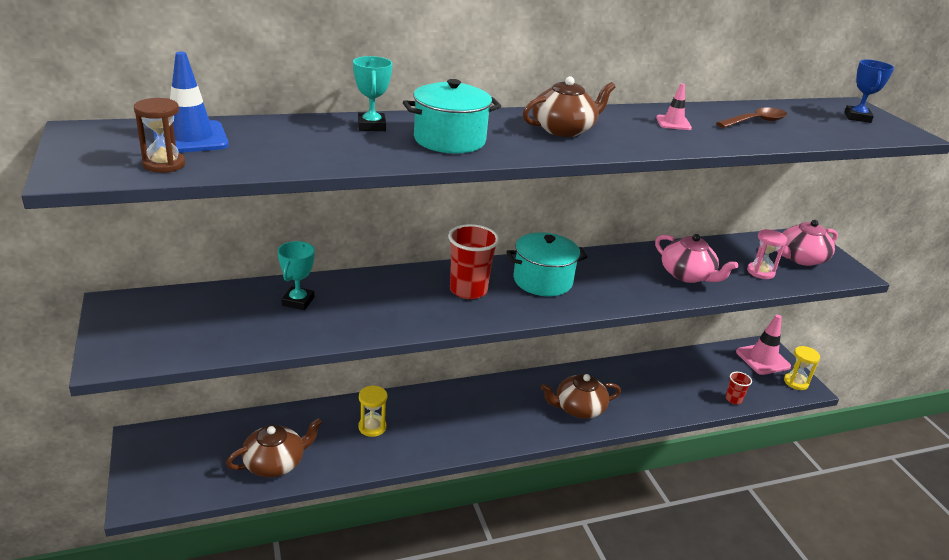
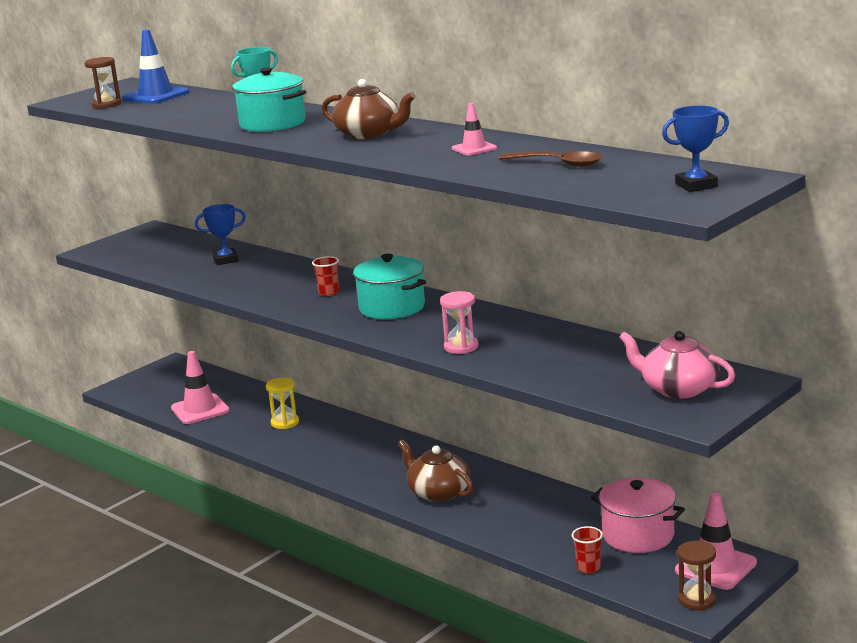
camera: 65 degrees right, 10 degrees down
(275, 463) = (200, 409): brown teapot -> pink traffic cone
(298, 301) = (225, 260): turquoise trophy -> blue trophy
(468, 290) = (328, 292): red cup -> red cup, size x0.53
(687, 275) = (516, 351): pink teapot -> none
(706, 364) = (638, 535): none -> pink pot
(760, 272) = (593, 378): pink hourglass -> pink hourglass (461, 347)
(796, 382) = (697, 600): yellow hourglass -> brown hourglass

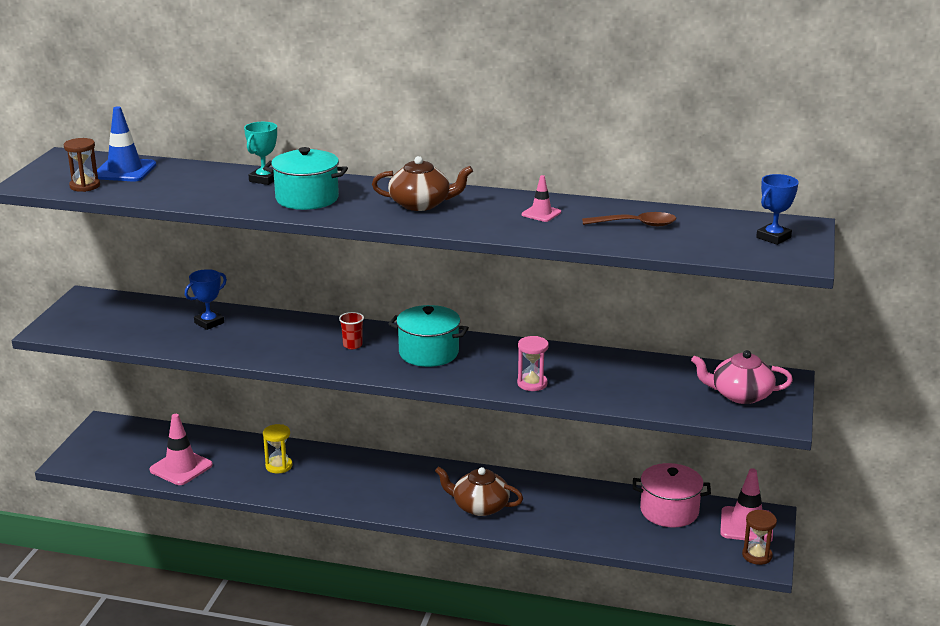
camera: 30 degrees left, 5 degrees up
(588, 568) = (657, 547): red cup -> none

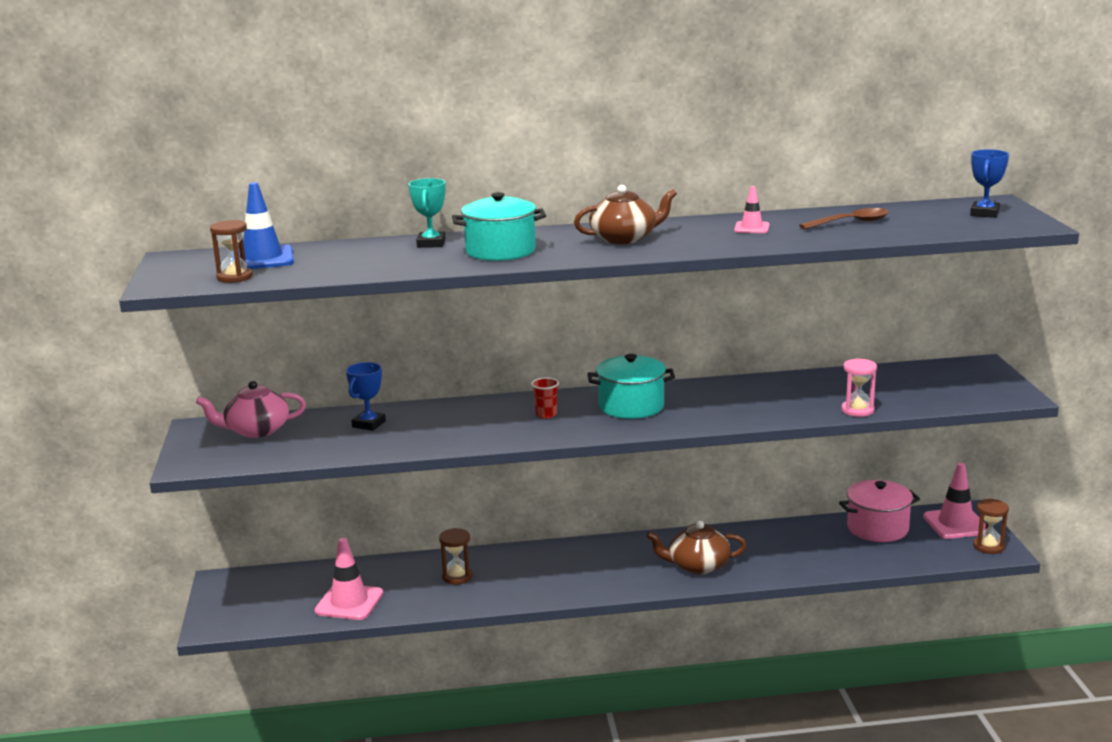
camera: 20 degrees left, 5 degrees down
(279, 466) = (457, 577): yellow hourglass -> brown hourglass
(532, 384) = (761, 412): pink hourglass -> pink hourglass (857, 410)
(740, 395) = (958, 384): pink teapot -> pink teapot (256, 430)

